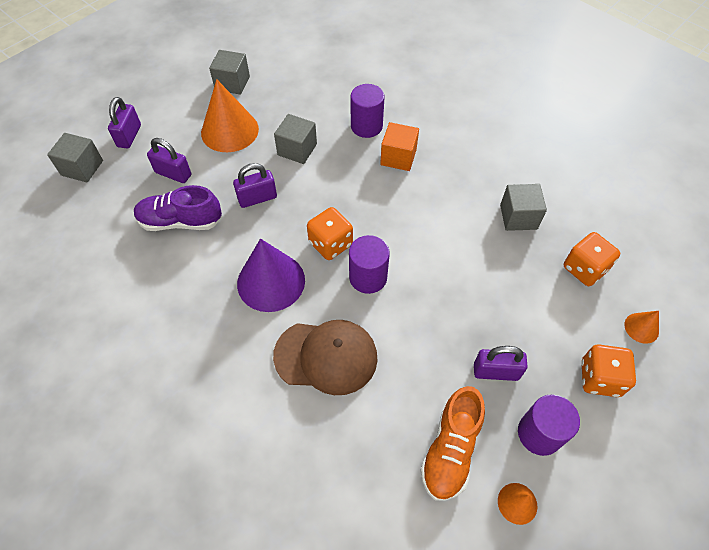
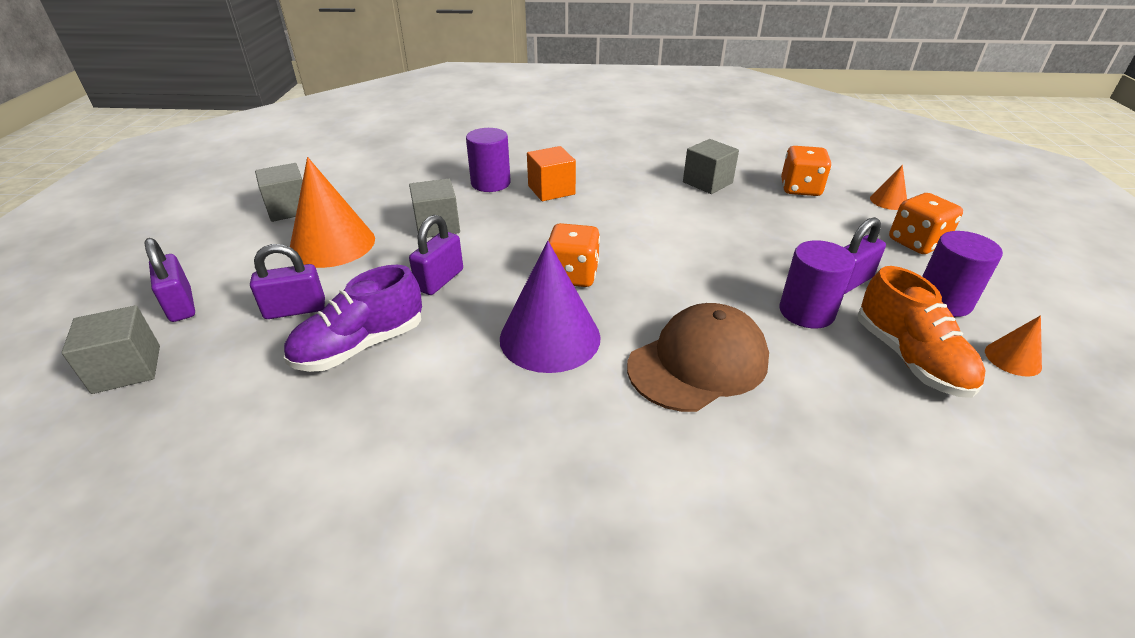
camera: 40 degrees left, 20 degrees down
(368, 277) = (646, 280): purple cylinder -> purple cylinder (806, 312)

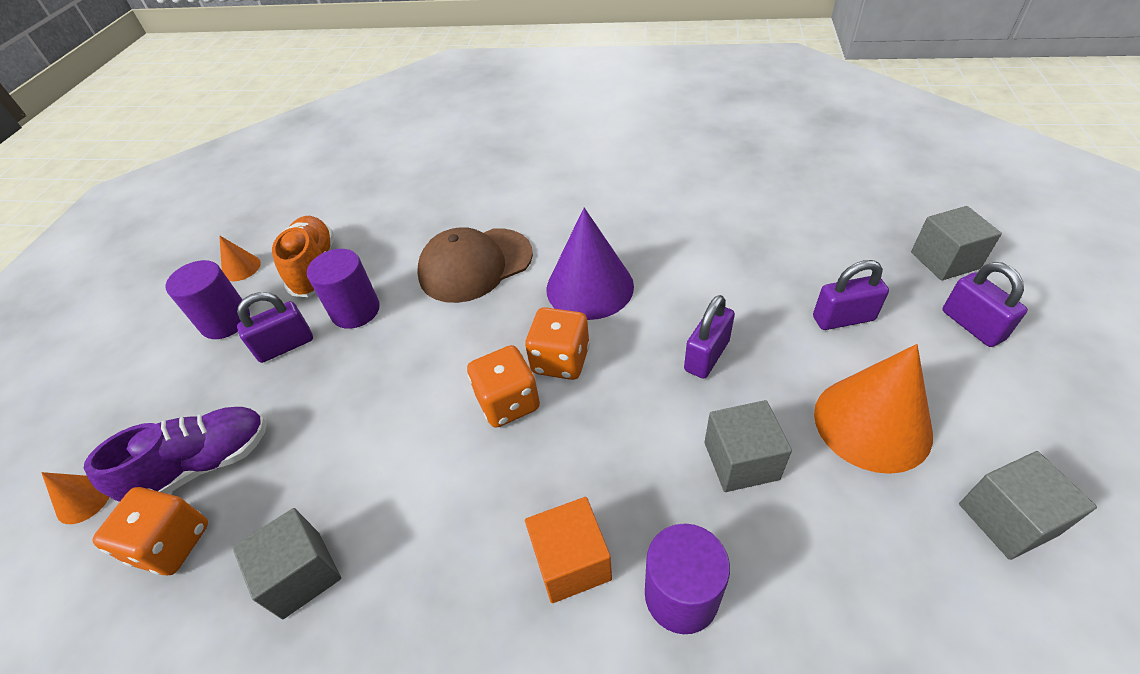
camera: 170 degrees left, 10 degrees up
(360, 346) = (755, 280): purple shoe -> purple shoe (203, 465)
(916, 243) = (153, 405): orange dice -> orange dice (508, 402)

